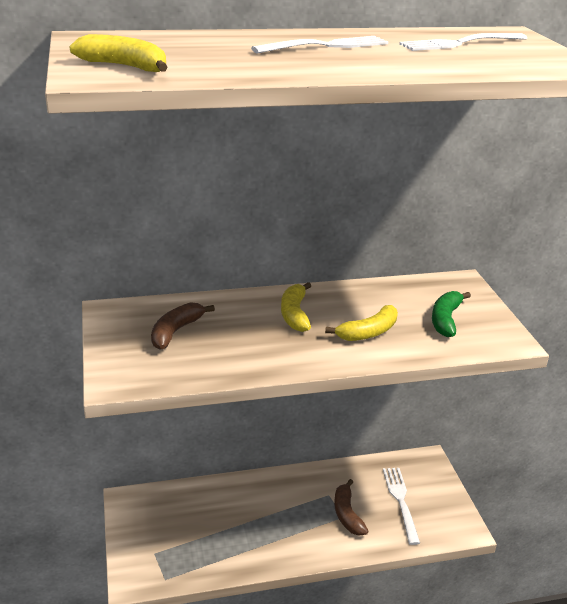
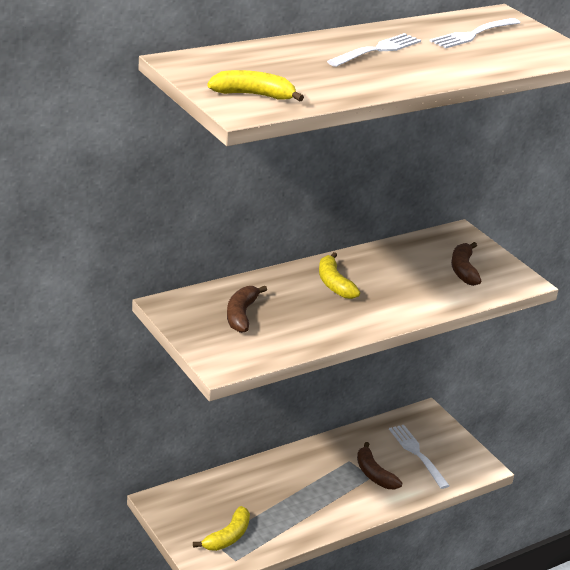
camera: 20 degrees left, 0 degrees up
(368, 332) = (406, 291): yellow banana -> yellow banana (228, 537)
(445, 319) = (463, 270): green banana -> brown banana

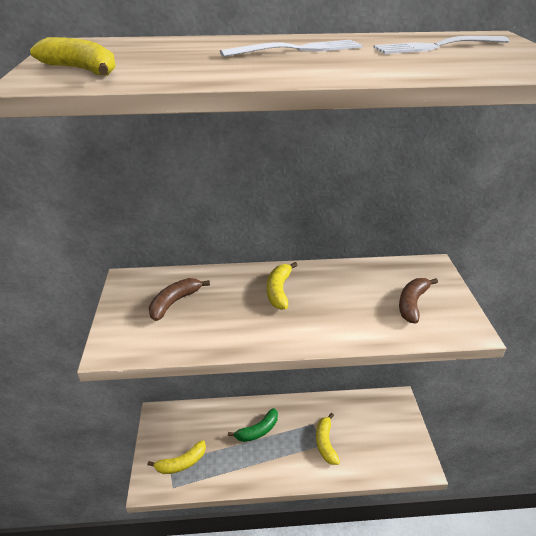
camera: 30 degrees right, 5 degrees up
(292, 483) = (258, 430): none -> green banana
(374, 474) = (325, 443): brown banana -> yellow banana
(417, 454) = (371, 435): white fork -> none

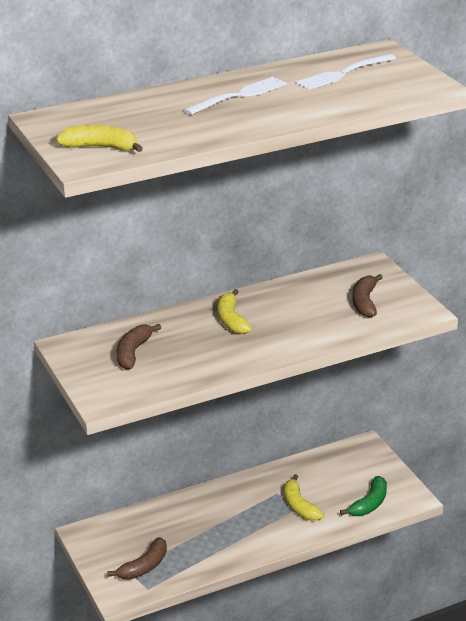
camera: 20 degrees left, 5 degrees down
(182, 463) = (144, 566): yellow banana -> brown banana
(258, 430) = (216, 516): green banana -> green banana (369, 504)

